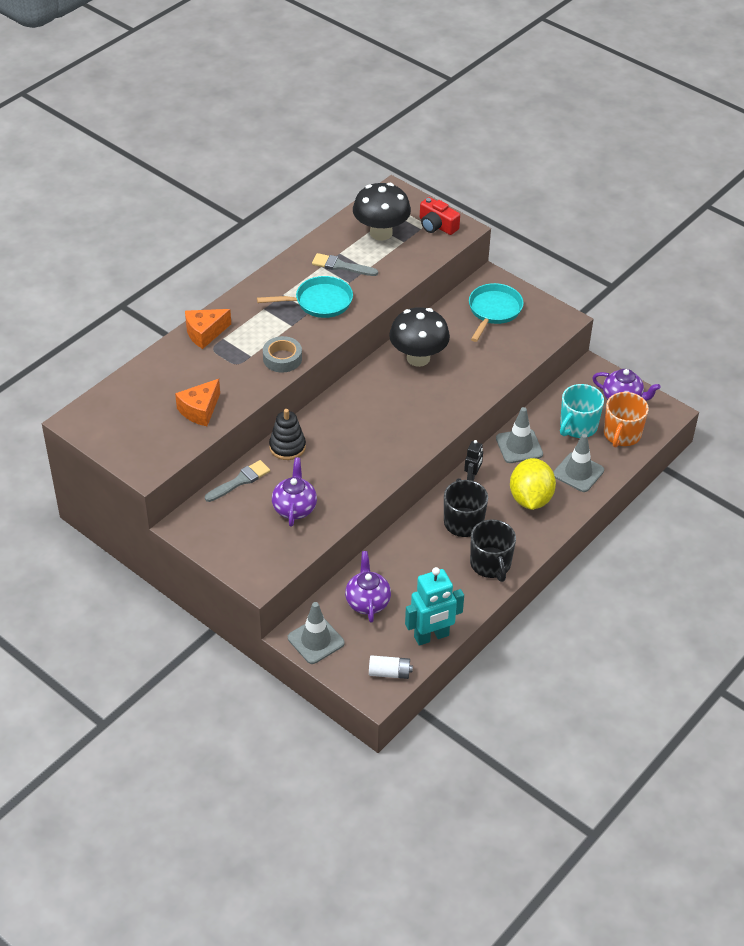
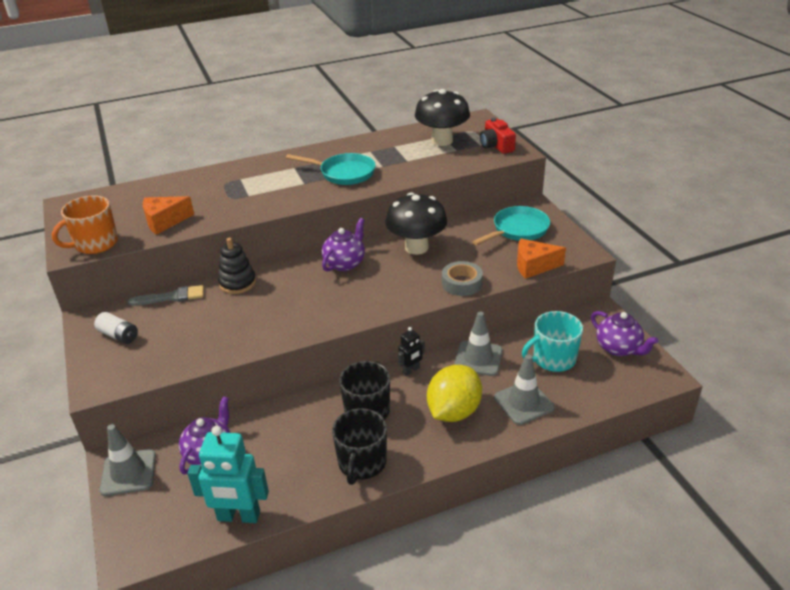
camera: 30 degrees right, 10 degrees down
(205, 333) = (230, 172): orange cheese -> orange cheese (534, 266)
(282, 358) = (271, 203): grey tape -> grey tape (462, 283)
(294, 508) = (192, 334): purple teapot -> purple teapot (345, 263)
(341, 266) = (386, 154): grey brush -> none
(389, 673) = (163, 538): white battery -> white battery (118, 335)
(622, 434) = (597, 381): orange mug -> orange mug (95, 244)

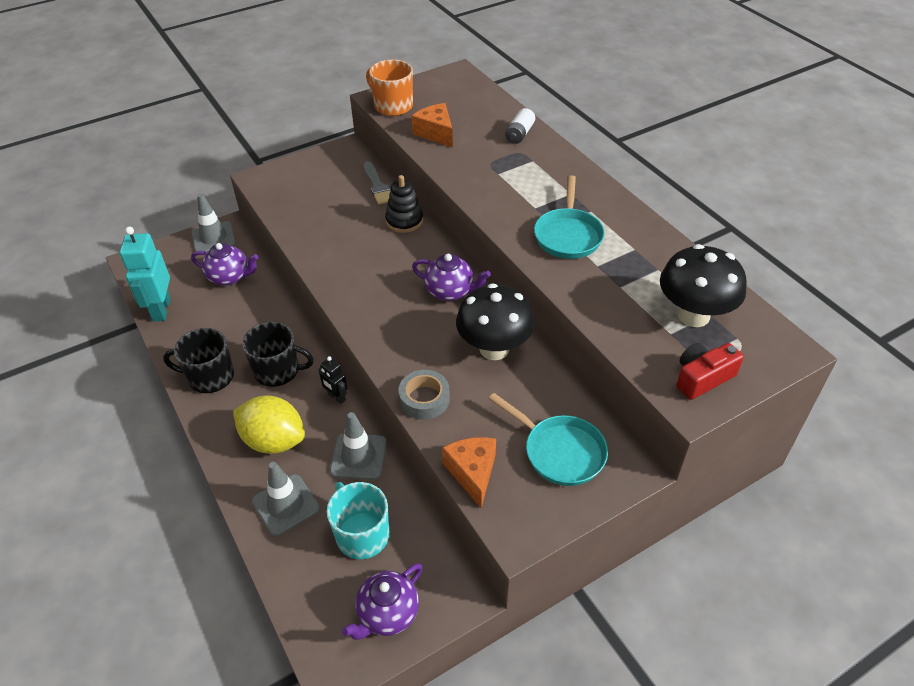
camera: 80 degrees right, 10 degrees up
(118, 335) = (321, 171): white battery -> white battery (519, 134)

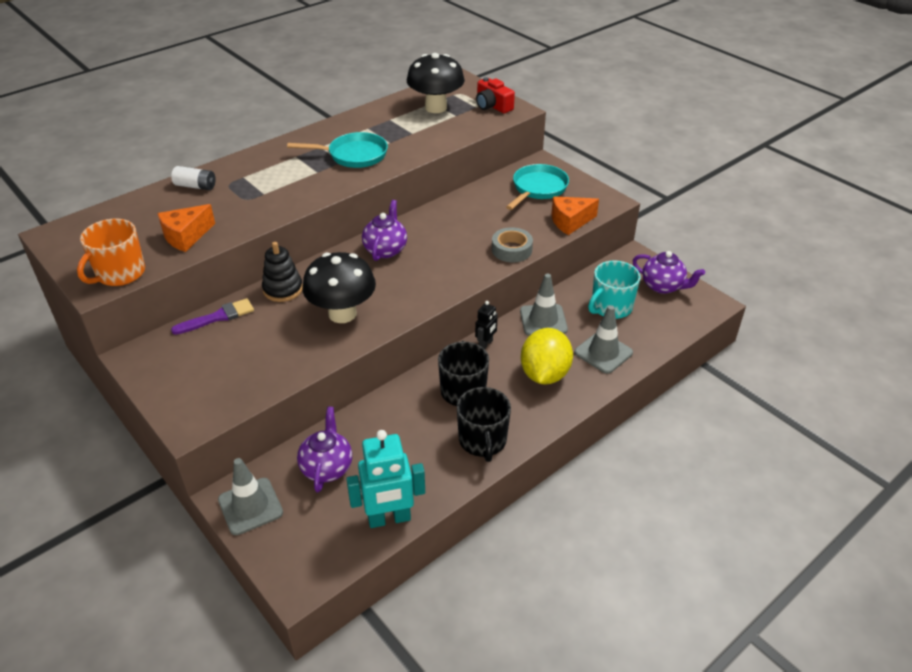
camera: 100 degrees left, 5 degrees down
(377, 186) = (218, 317): grey brush -> purple brush
(494, 349) = (449, 222): black mushroom -> black mushroom (342, 314)

